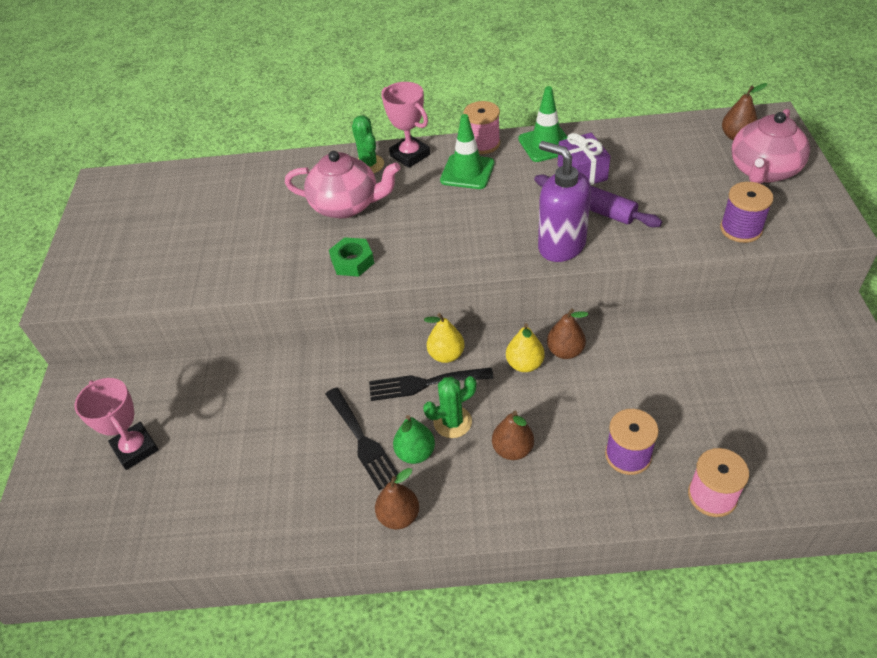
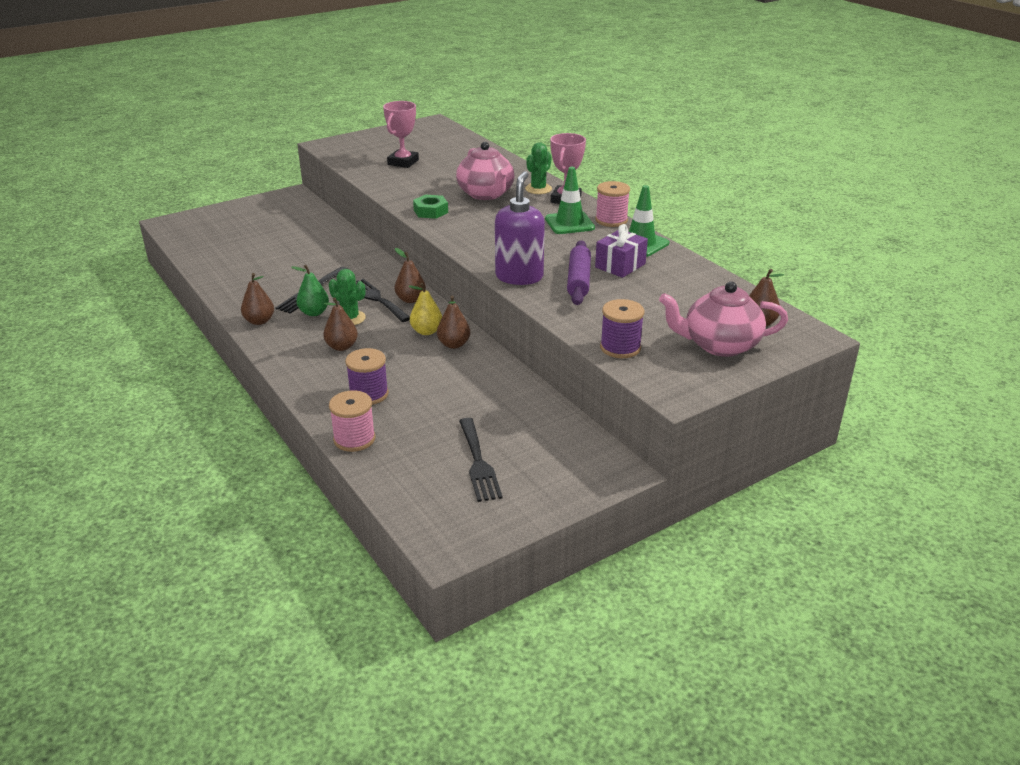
camera: 55 degrees right, 15 degrees down
(135, 448) = (258, 227): pink trophy -> pink trophy (403, 162)
(446, 355) = (410, 299): yellow pear -> brown pear
(794, 407) = (478, 463): none -> black fork

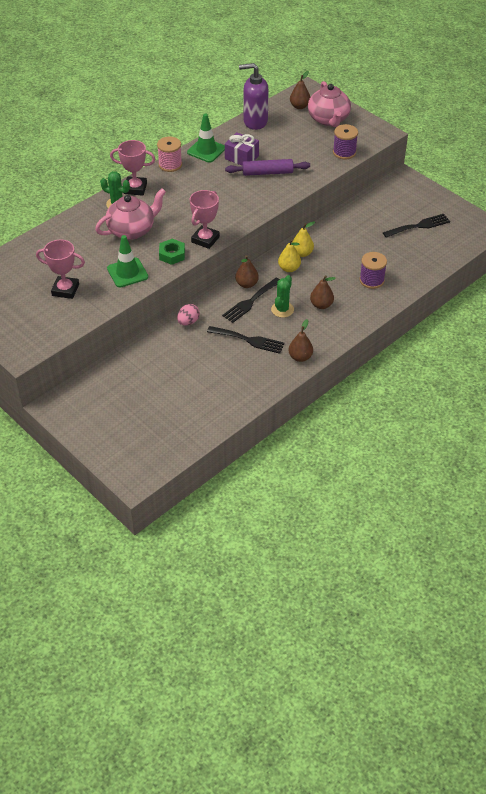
camera: 100 degrees left, 15 degrees up
(314, 312) = (279, 330): green pear -> none
(354, 439) = (418, 276): pink spool -> none
(365, 260) = (188, 322): none -> pink egg
(449, 230) = (205, 239): none -> pink trophy
(454, 344) = (302, 253): brown pear -> yellow pear
(519, 277) = (270, 198): purple soap dispenser -> purple soap dispenser (255, 121)
(569, 223) = (179, 183): green traffic cone -> green traffic cone (127, 273)

